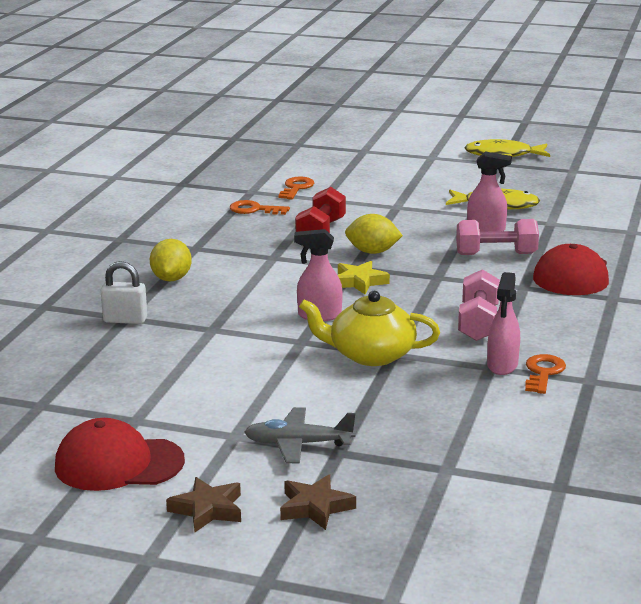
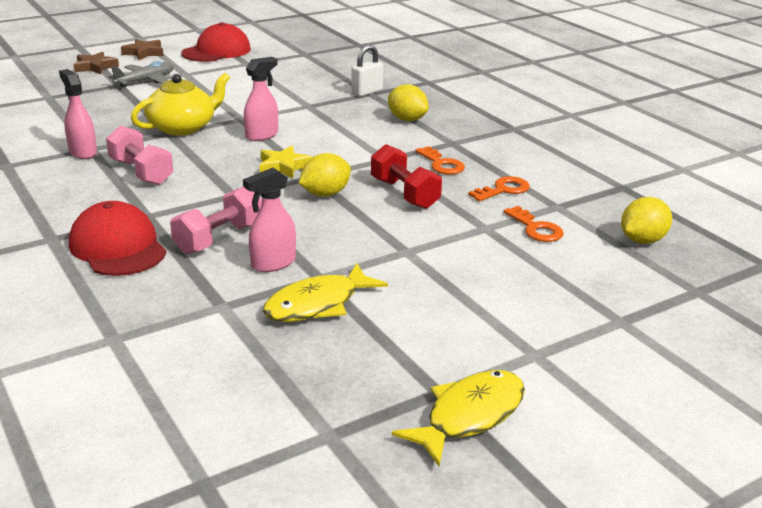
camera: 130 degrees right, 5 degrees up
(258, 164) = (642, 240): none -> yellow lemon
(543, 373) = (47, 158): orange key -> orange key (442, 164)

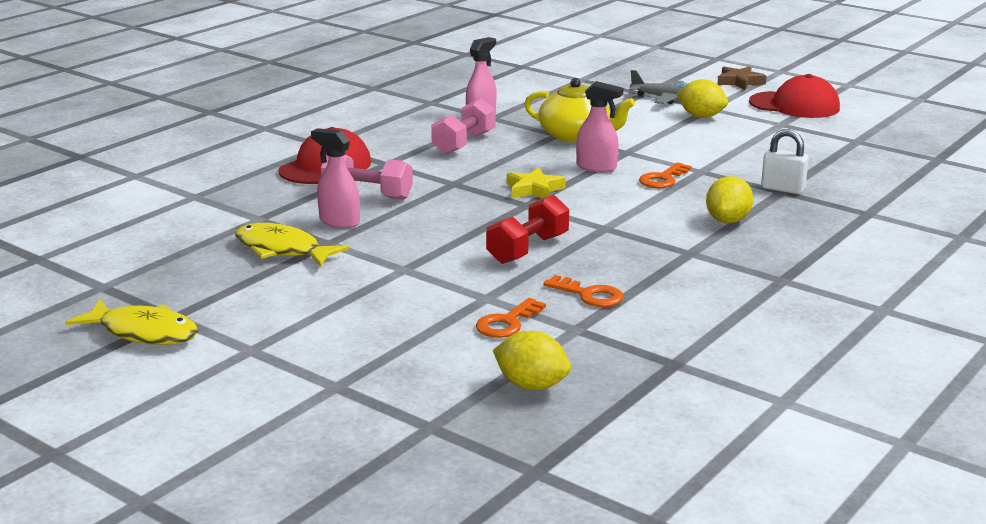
camera: 70 degrees right, 5 degrees down
(95, 67) = (673, 75): brown star -> none
(325, 194) = (491, 216): yellow lemon -> yellow lemon (701, 116)
(442, 164) = (622, 255): orange key -> orange key (663, 179)

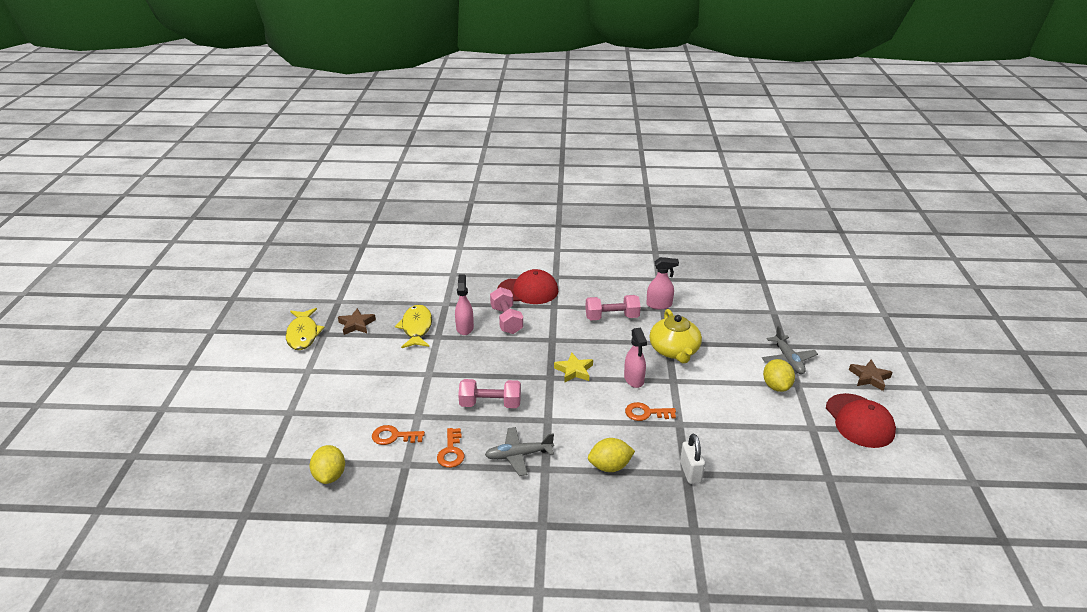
camera: 55 degrees right, 10 degrees up
(195, 287) = (356, 324): none -> brown star
(528, 249) = (490, 404): red dumbbell -> pink dumbbell
(648, 260) = (518, 455): none -> grey plane

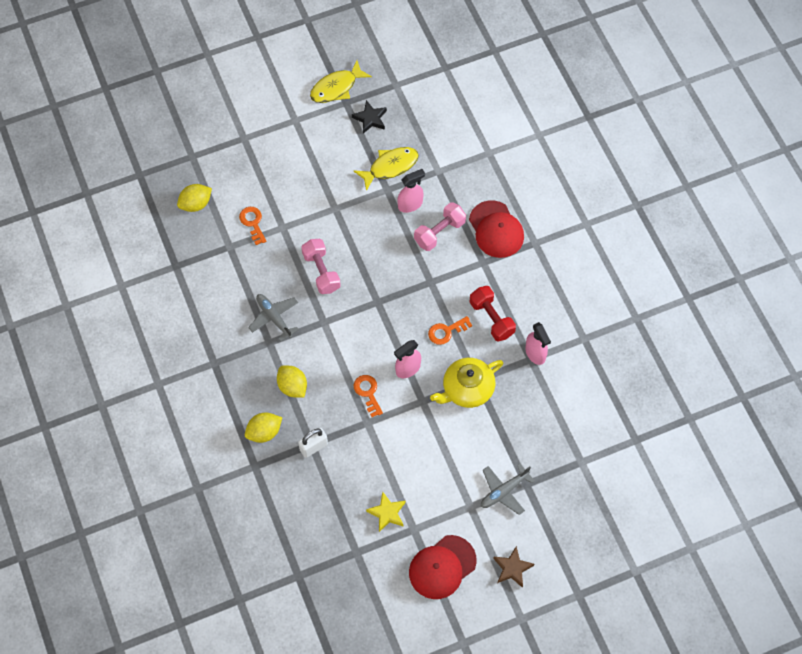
camera: 65 degrees right, 30 degrees up
(356, 324) = (370, 119): brown star -> black star
(451, 452) = (256, 270): orange key -> orange key (446, 331)
(574, 370) = (395, 317): yellow star -> yellow star (387, 513)
(612, 317) = (491, 318): pink dumbbell -> red dumbbell
(776, 386) = (457, 489): yellow lemon -> yellow lemon (264, 432)

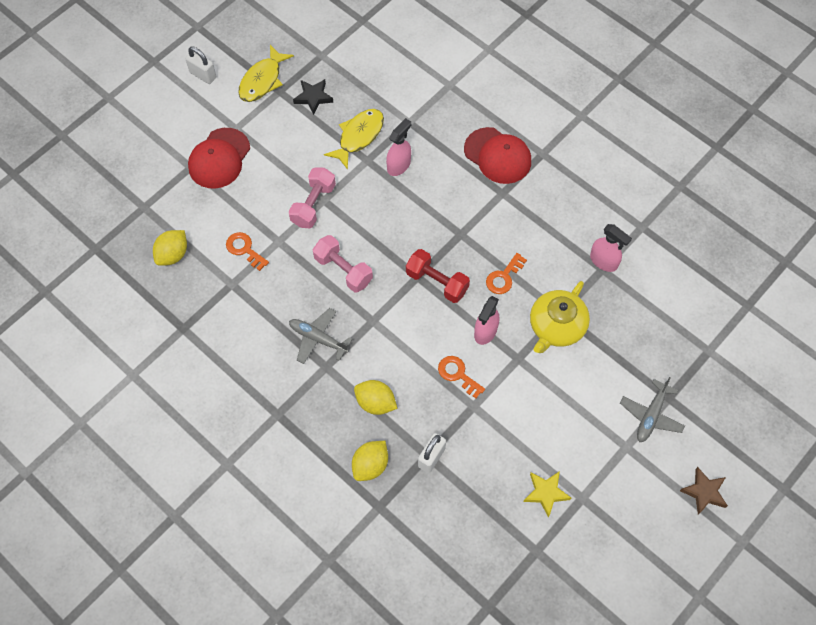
camera: 25 degrees left, 0 degrees up
(291, 64) = (203, 75): none -> white padlock
(439, 232) = (443, 181): pink dumbbell -> pink dumbbell (313, 205)
(442, 567) = (633, 524): red cap -> red cap (219, 158)
(491, 318) = (541, 245): red dumbbell -> red dumbbell (437, 282)

